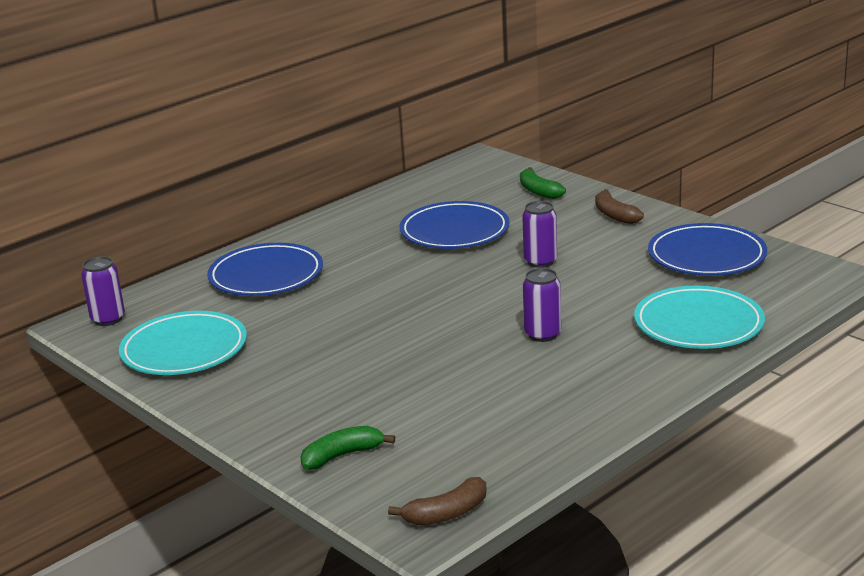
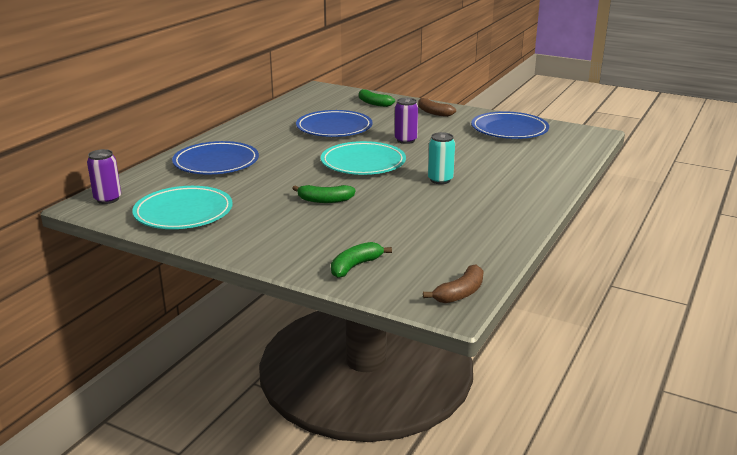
camera: 20 degrees left, 0 degrees up
(367, 351) = (325, 200): none -> green banana
(542, 334) = (440, 180): purple can -> turquoise can
(698, 324) = (535, 165): turquoise plate -> turquoise plate (363, 163)

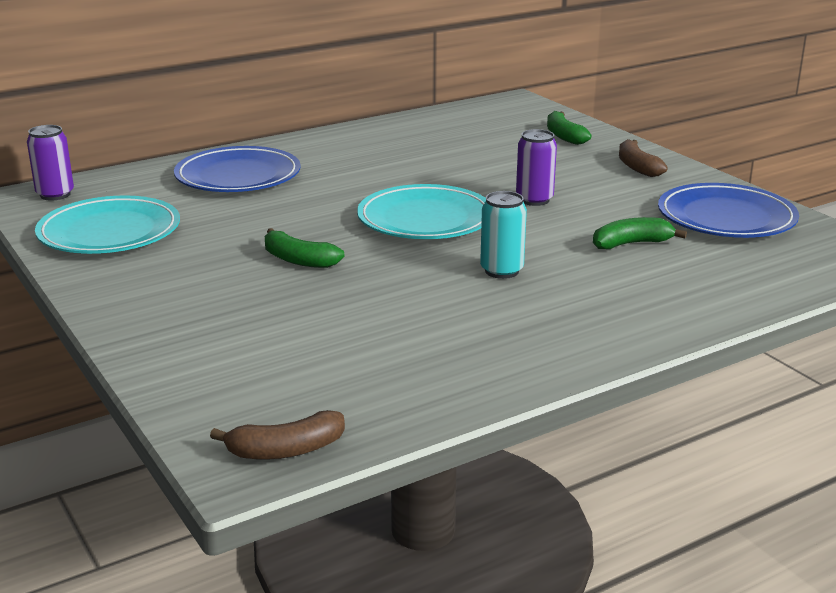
camera: 30 degrees right, 0 degrees up
(334, 128) = (456, 161): blue plate -> none
(355, 266) = (205, 364): green banana -> green banana (631, 244)

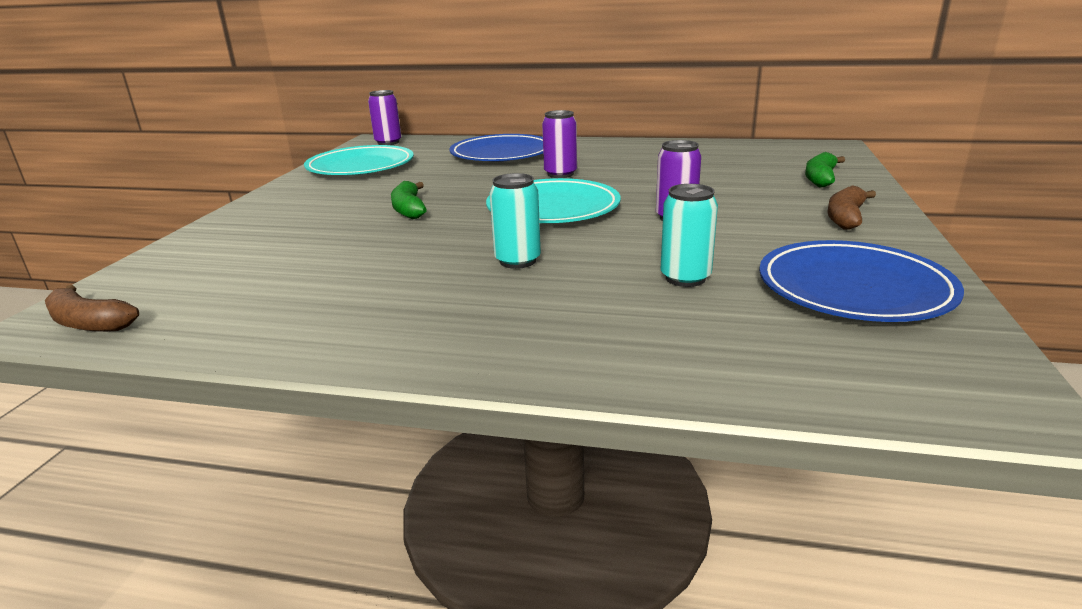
camera: 45 degrees right, 0 degrees up
(353, 184) = (560, 174): none -> purple can
(631, 244) = (685, 278): green banana -> turquoise can

